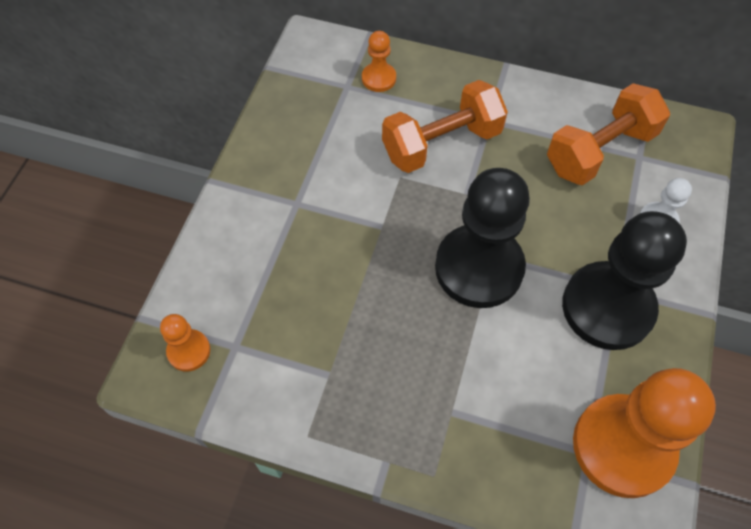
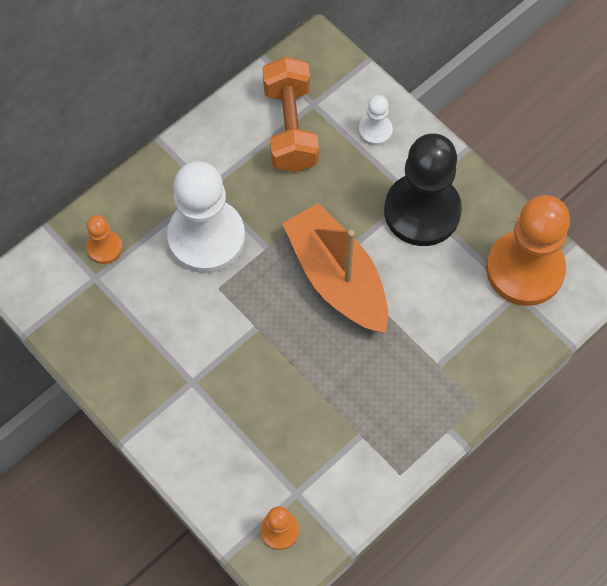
camera: 60 degrees left, 5 degrees up
(441, 143) = (206, 237): orange dumbbell -> white pawn
(479, 268) = (337, 278): black pawn -> orange boat

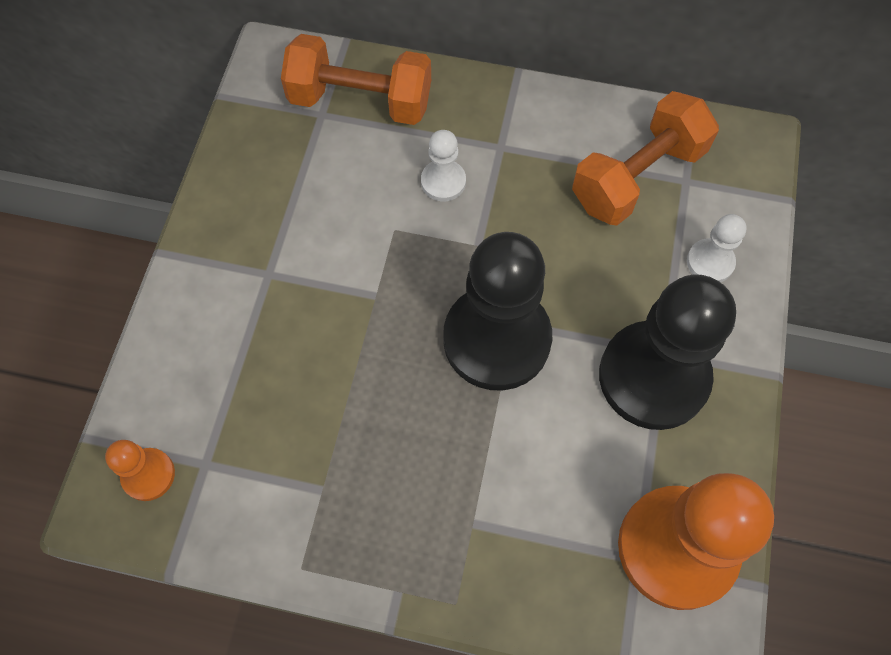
camera: 55 degrees right, 0 degrees up
(104, 248) = (360, 101): orange pawn -> orange dumbbell
(206, 237) = (443, 182): white pawn -> white pawn, size x0.45
(337, 278) = (496, 339): orange boat -> black pawn

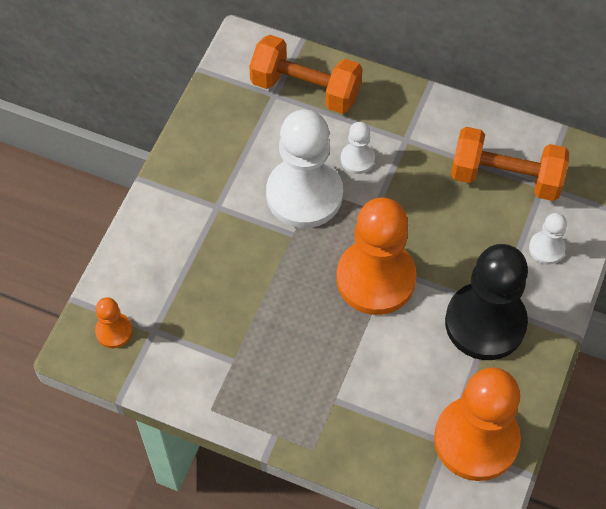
camera: 10 degrees right, 5 degrees down
(382, 239) = (304, 194): none -> white pawn
(496, 339) = (375, 279): black pawn -> orange pawn
(637, 177) = (505, 178): orange dumbbell -> orange dumbbell turned 45 degrees clockwise

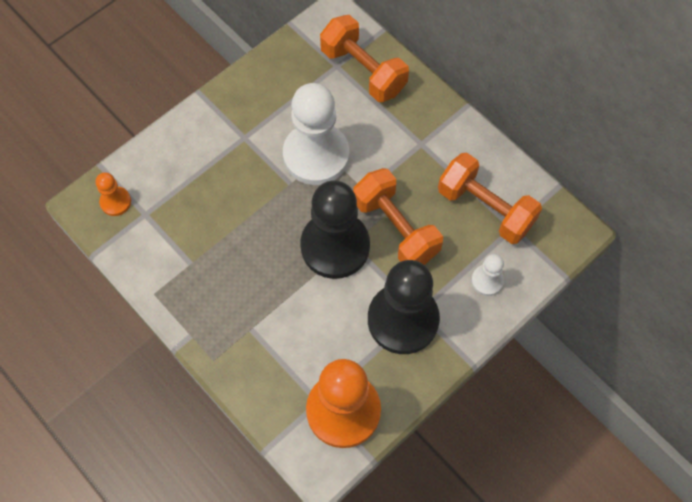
camera: 25 degrees right, 5 degrees up
(357, 159) = (373, 144): white pawn -> none
(375, 279) = (335, 246): orange pawn -> black pawn
(427, 235) = (395, 228): none -> orange dumbbell

